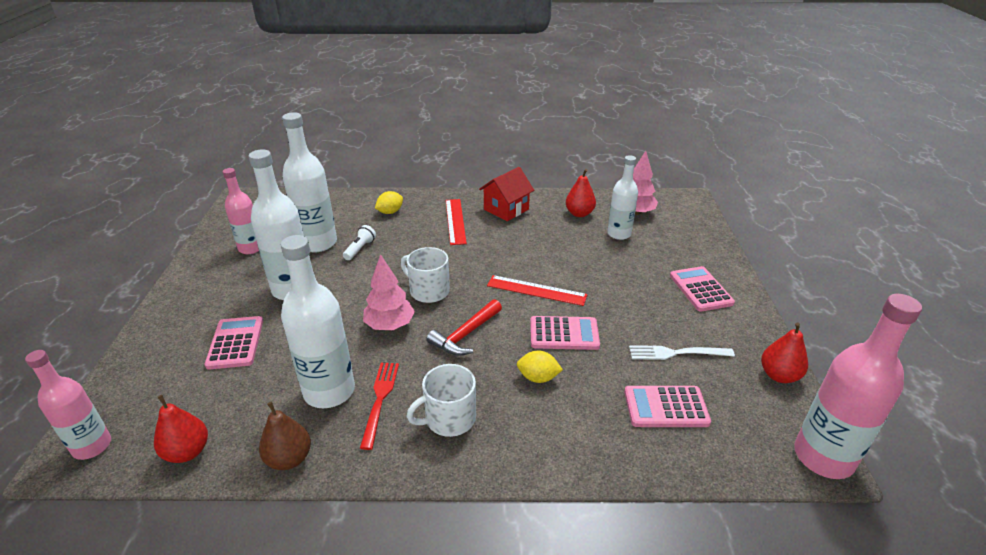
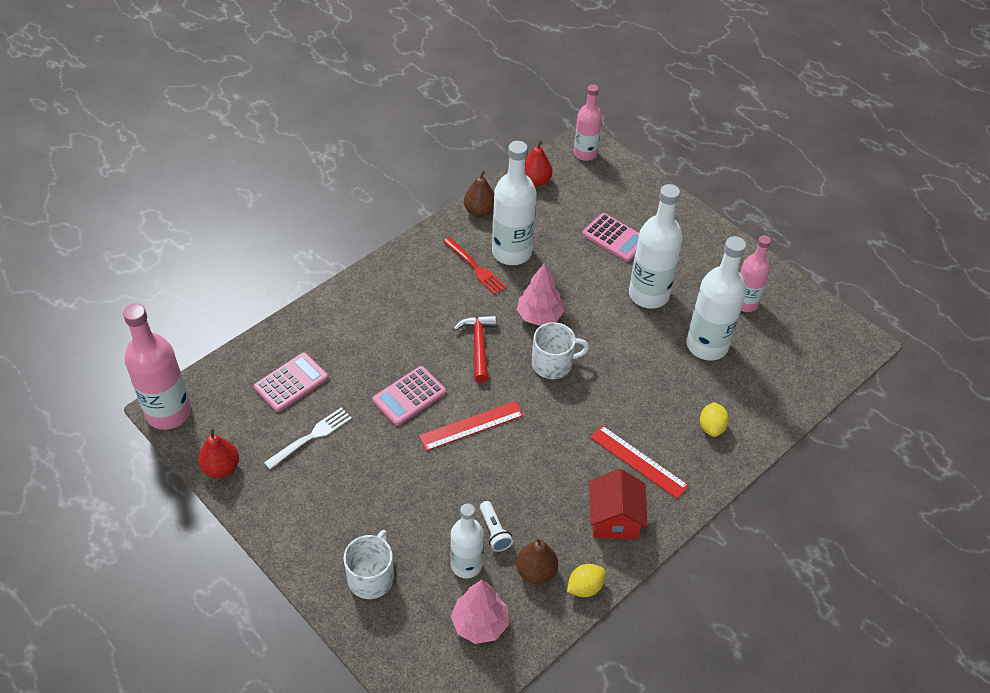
camera: 135 degrees right, 15 degrees up
(360, 249) = (665, 365): white flashlight -> white flashlight (494, 531)
(449, 418) = (421, 285): white mug -> white mug (371, 577)
(538, 377) = (394, 347): yellow lemon -> yellow lemon (585, 587)
(579, 213) = (536, 572): red pear -> brown pear
(700, 289) = (332, 532): pink calculator -> none

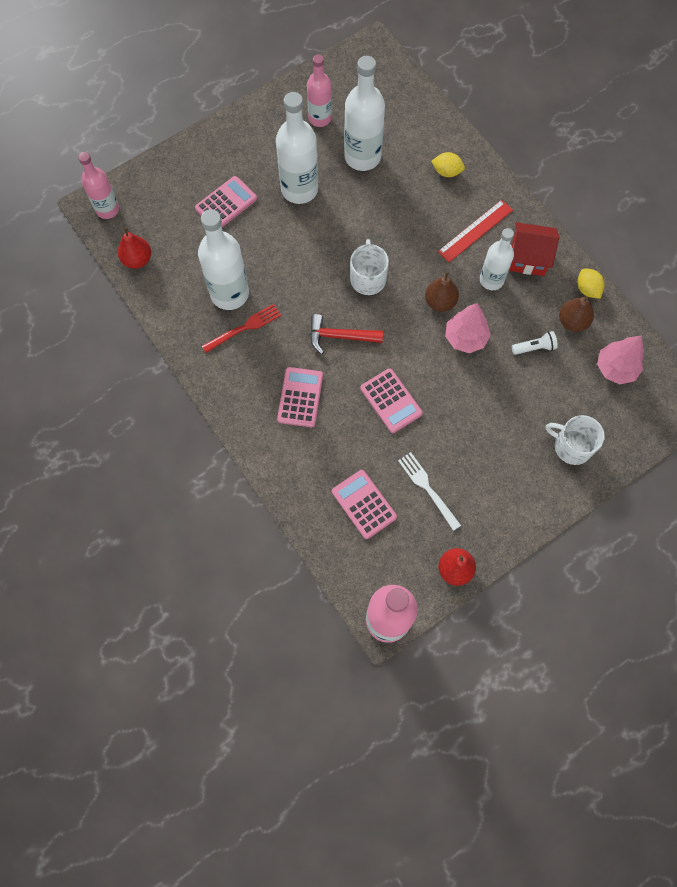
camera: 80 degrees left, 20 degrees up
(404, 319) = (300, 397): none -> pink calculator
(466, 565) = (564, 372): white bottle -> white bottle (491, 280)
(471, 426) = (428, 352): red ruler -> none
(480, 211) = (170, 315): brown pear -> brown pear (440, 302)
(539, 316) = (312, 281): pink tree -> pink tree (465, 338)

